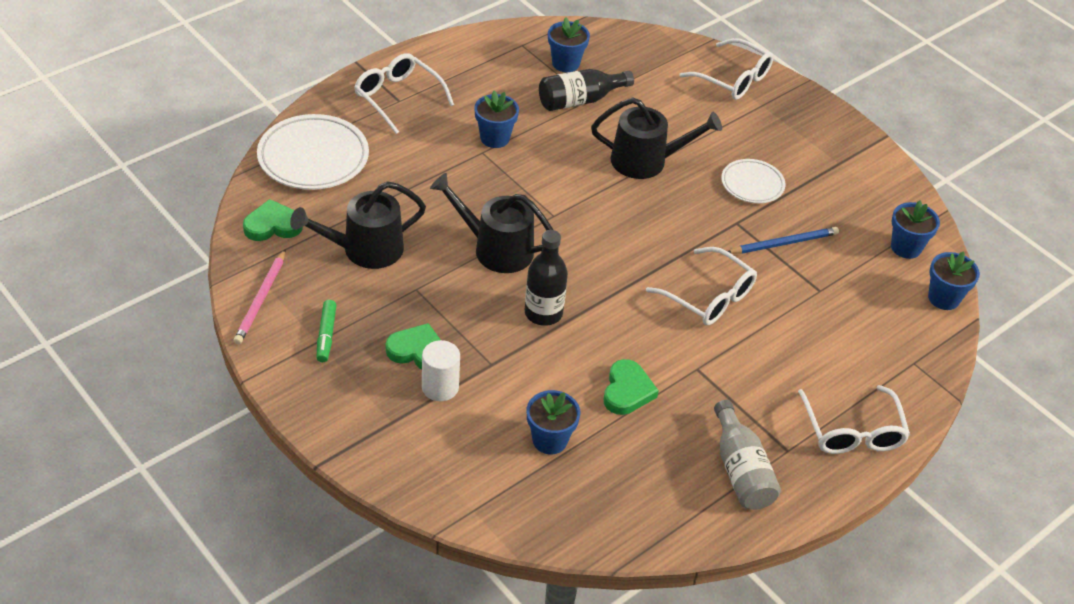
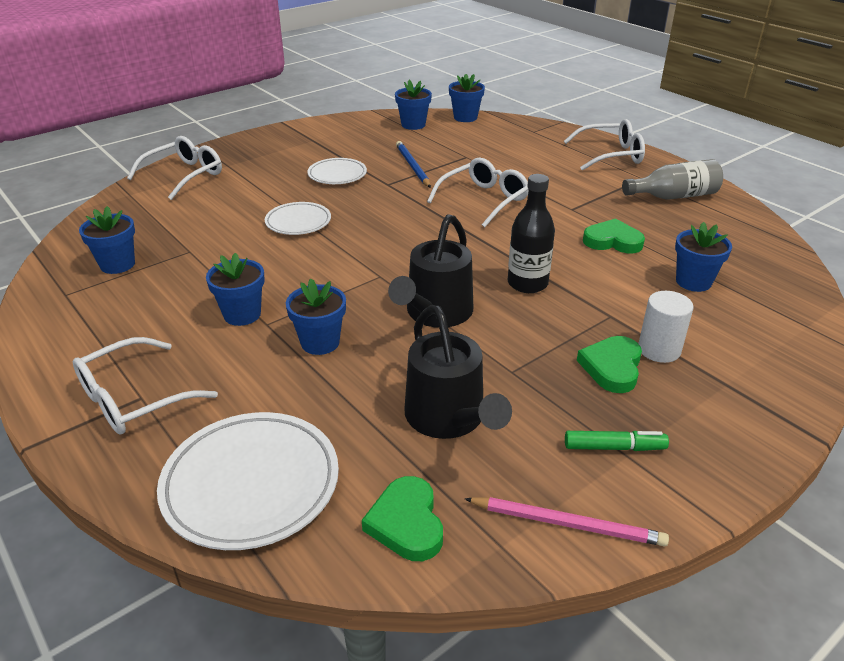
camera: 85 degrees left, 10 degrees down
(457, 182) = (320, 342): none -> blue flower pot
(579, 100) = (189, 257): black bottle -> none
(646, 161) = (298, 222): black watering can -> white plate

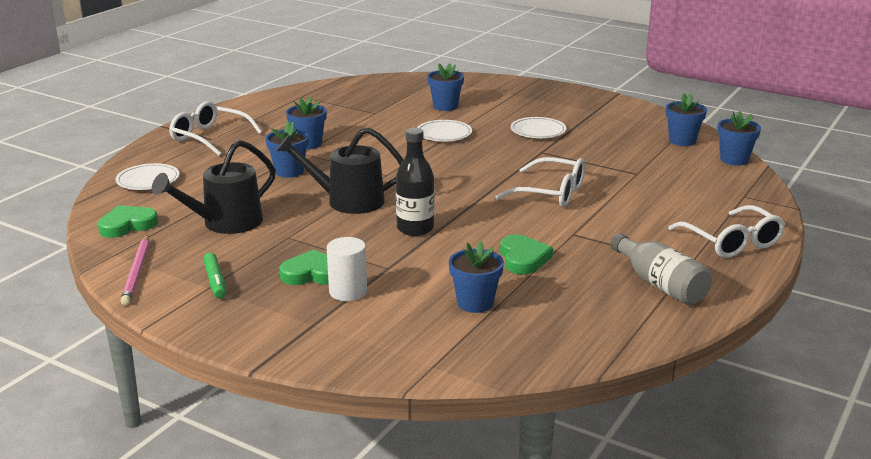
camera: 70 degrees right, 10 degrees down
(117, 264) = (343, 99): blue flower pot -> blue flower pot (445, 106)
(184, 175) = (482, 86): white glasses -> none
(251, 484) = (148, 181): white plate -> white plate, size x0.59
(412, 166) = (588, 155): blue pencil -> none

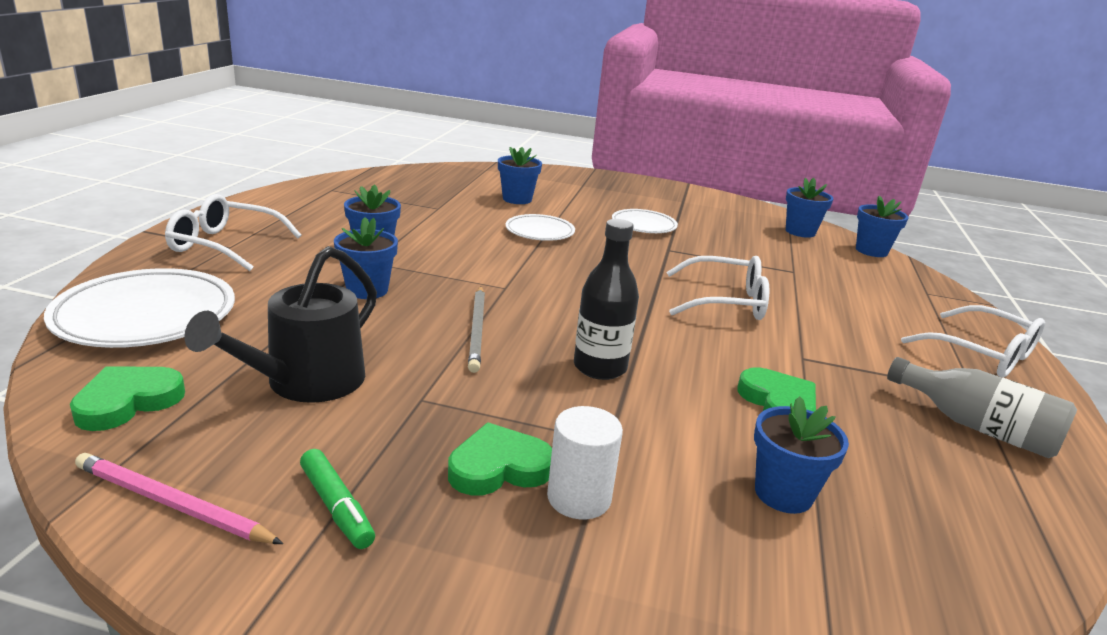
camera: 20 degrees left, 0 degrees up
(137, 272) = (172, 504): pink pencil -> pink pencil turned 135 degrees clockwise
(148, 181) = (146, 316): white plate -> white plate, size x1.70
(348, 201) = (477, 330): black watering can -> grey pencil

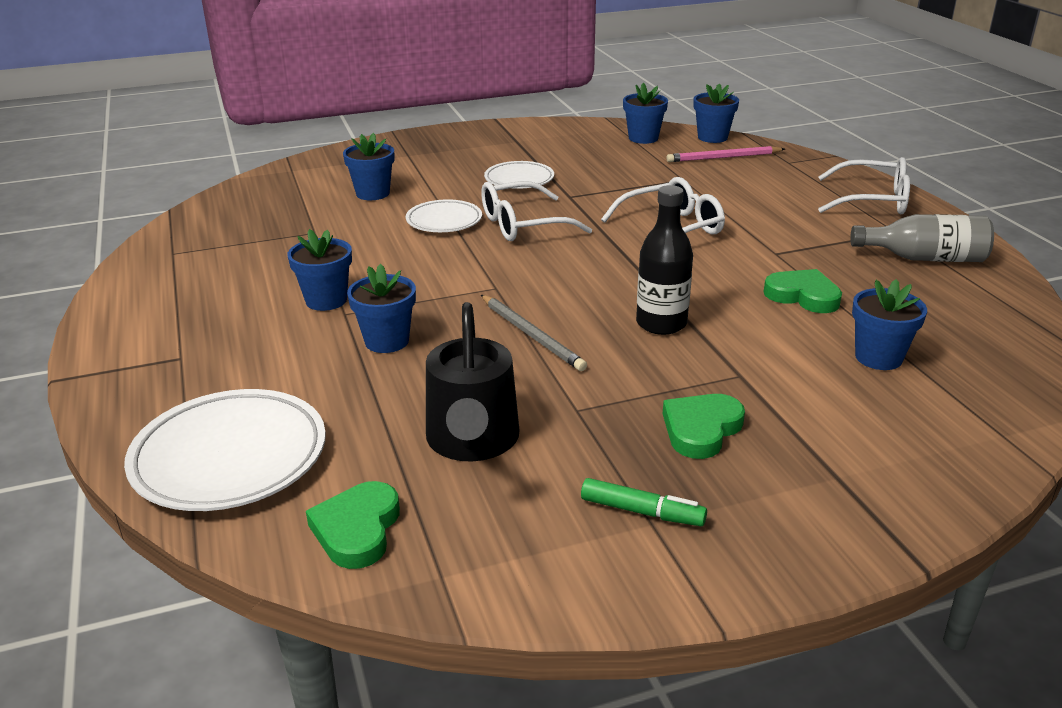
camera: 30 degrees left, 5 degrees up
(172, 504) = (530, 574): pink pencil -> pink pencil (723, 157)
(225, 245) = (173, 357): white glasses -> white glasses (523, 225)
(579, 498) = (775, 422): white cylinder -> none

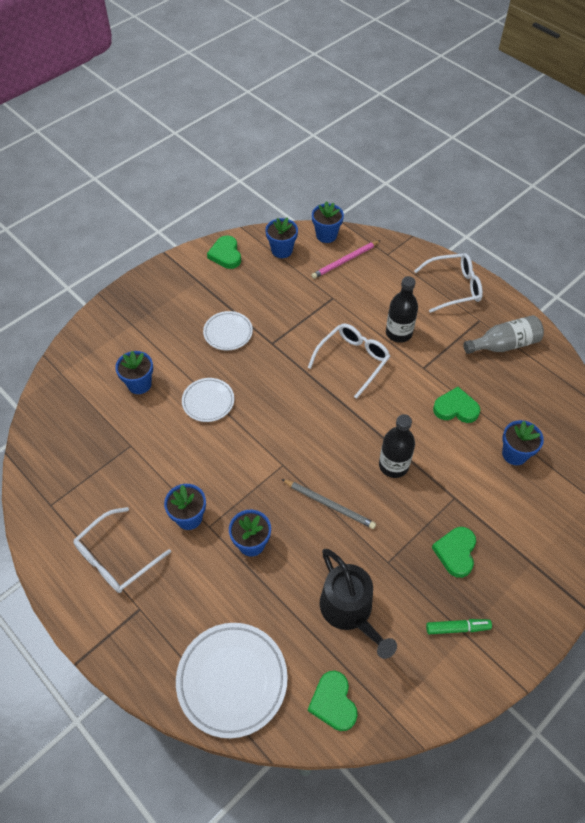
camera: 25 degrees left, 25 degrees up
(523, 225) = (261, 388): white glasses -> white glasses (116, 558)
(568, 130) = (226, 255): none -> green heart
(758, 220) = (398, 333): none -> black bottle

